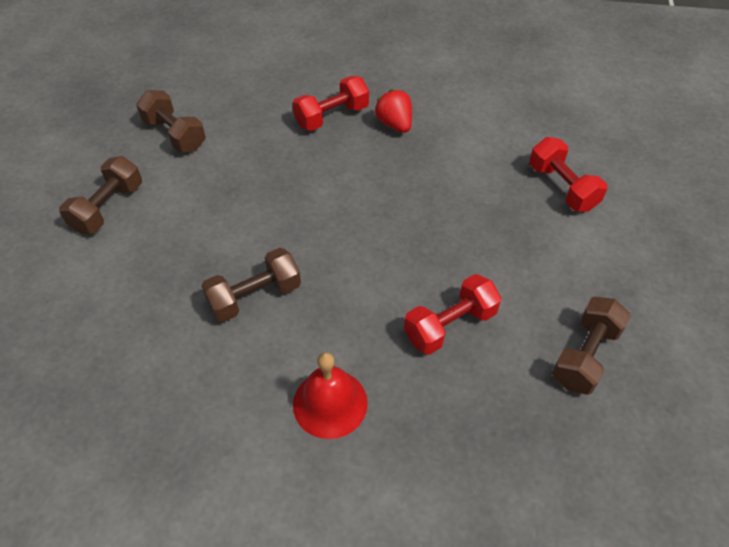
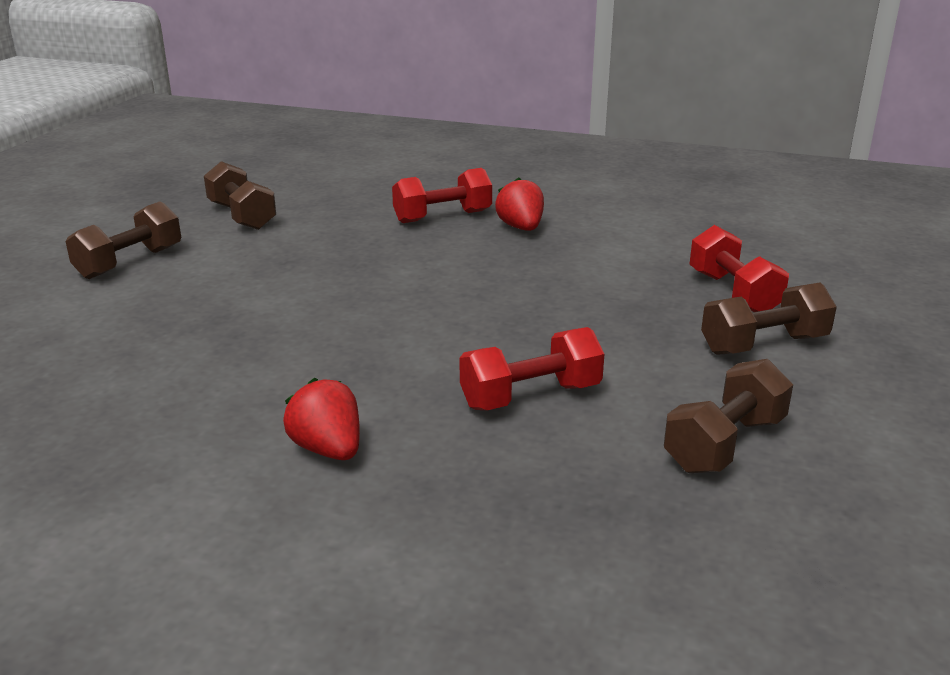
camera: 10 degrees right, 25 degrees down
(255, 296) = (273, 347): brown dumbbell -> brown dumbbell (764, 345)
(330, 403) = (328, 449): red bell -> red strawberry

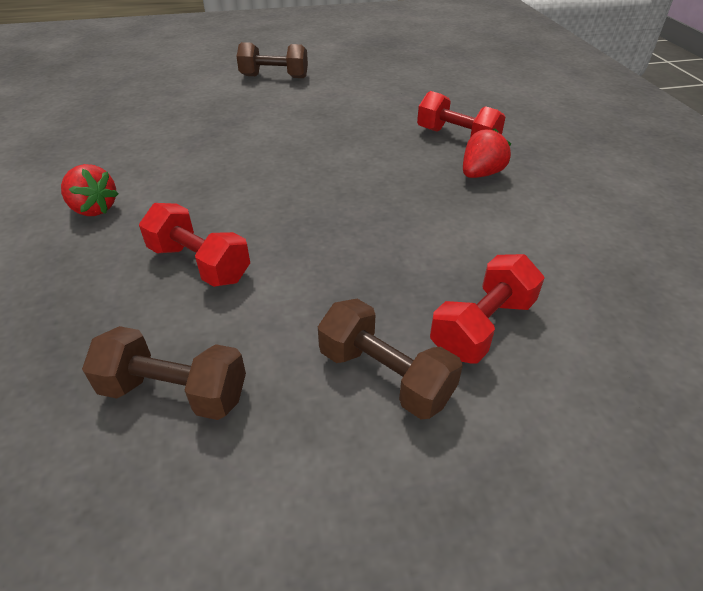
camera: 60 degrees right, 15 degrees up
(242, 216) = (369, 79): brown dumbbell -> none
(328, 449) = (94, 209): red strawberry -> red strawberry turned 105 degrees clockwise

